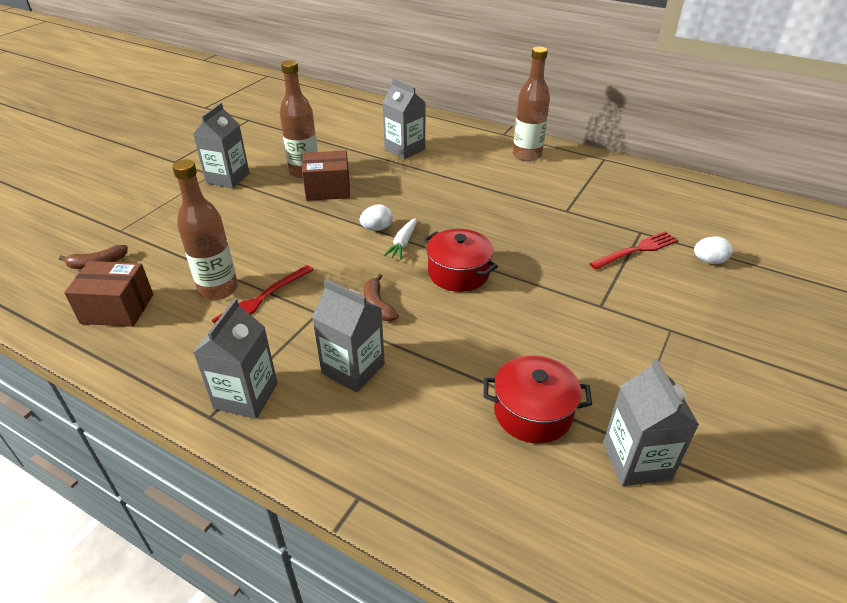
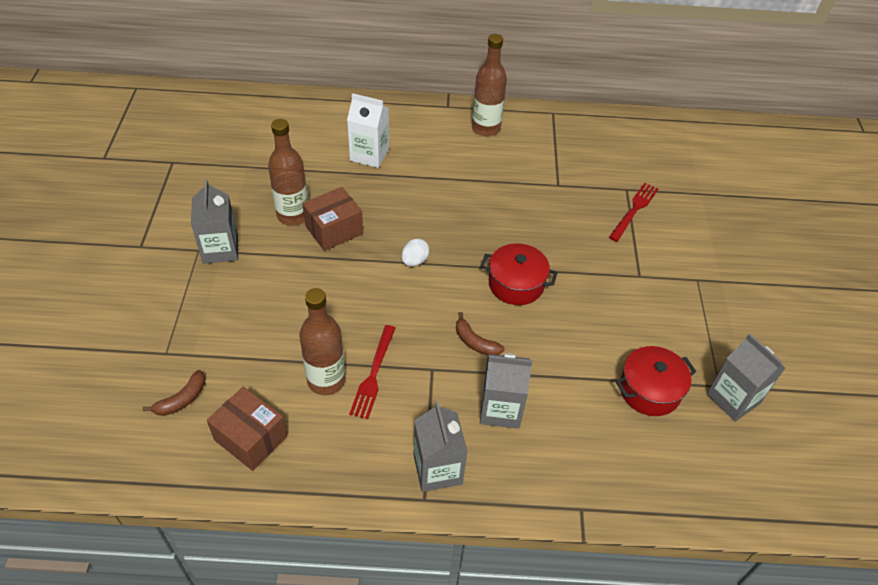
camera: 30 degrees left, 10 degrees up
(117, 309) = (251, 438): brown box -> brown box turned 60 degrees clockwise
(403, 243) = (449, 270): white carrot -> none
(404, 149) = (369, 155): grey carton -> white carton
(709, 261) = (689, 203): white egg -> none

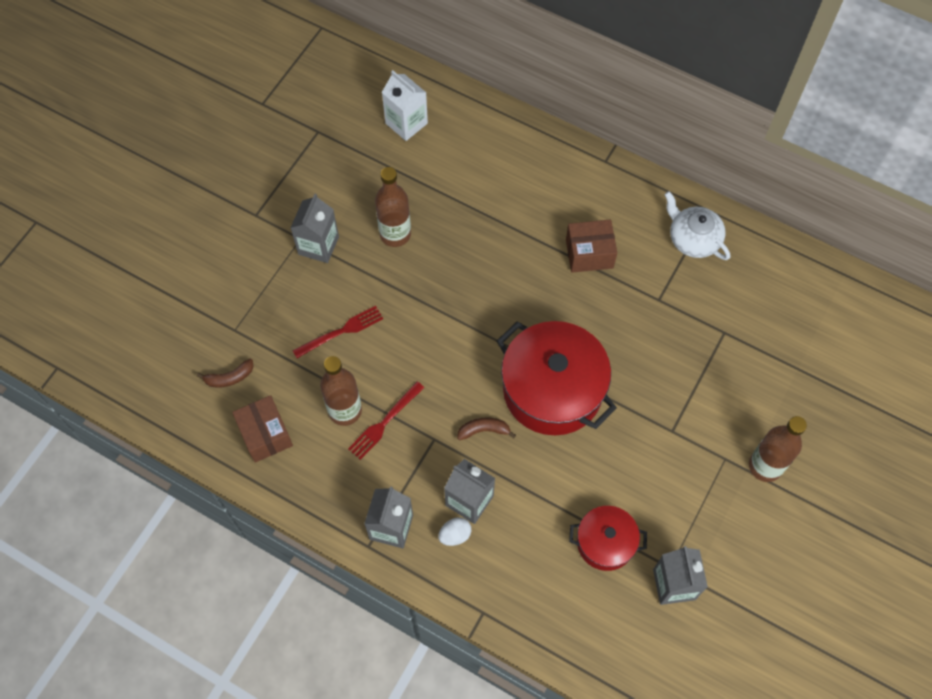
camera: 30 degrees right, 15 degrees up
(334, 230) = (423, 265): brown box -> brown box (589, 254)
(369, 155) = (497, 192): white carton -> white carton (406, 123)
(414, 261) = (476, 327): white egg -> white egg (455, 535)
(475, 342) = (484, 430): brown banana -> brown banana turned 105 degrees clockwise
(486, 128) = (627, 203): brown bottle -> brown bottle (765, 466)
(516, 284) = (552, 390): red pot -> red pot, size x1.83
(555, 135) = (693, 239): none -> white teapot
(634, 210) = (716, 359): red fork -> red fork (341, 331)

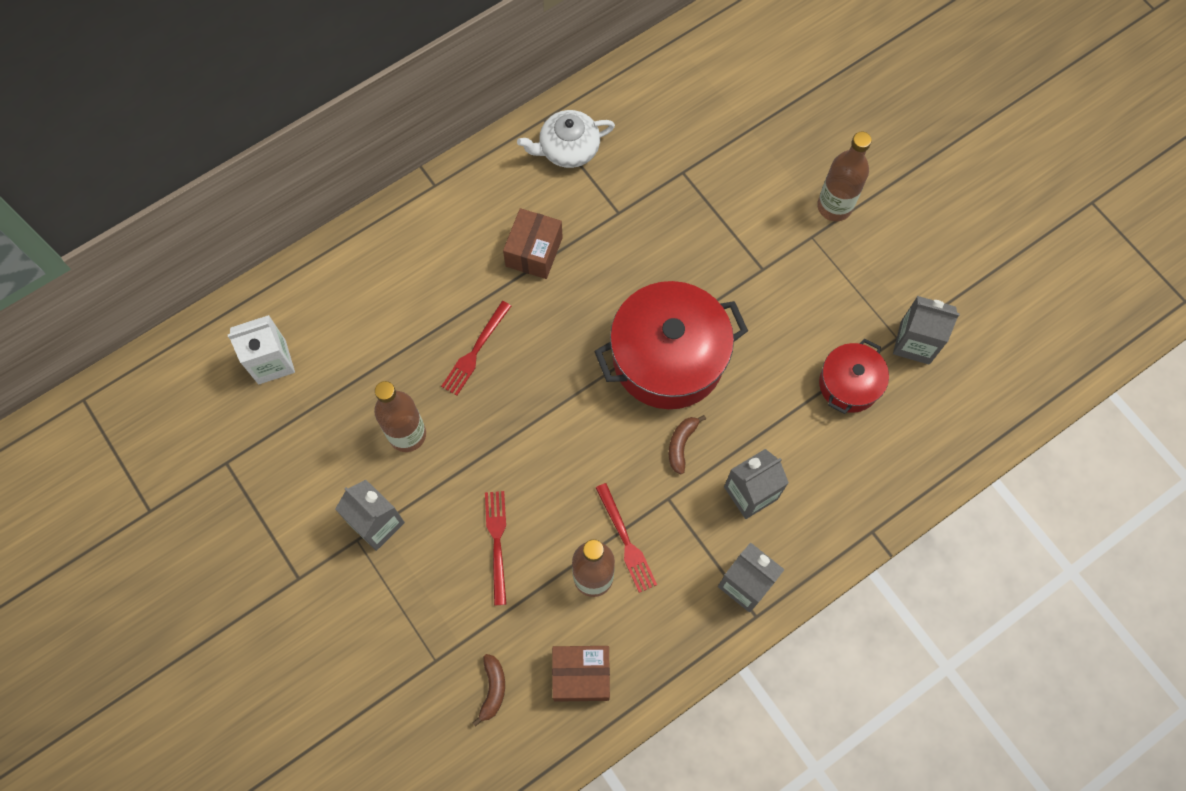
camera: 65 degrees left, 5 degrees up
(455, 535) = (781, 523): white egg -> none
(484, 250) = (475, 351): none -> red fork

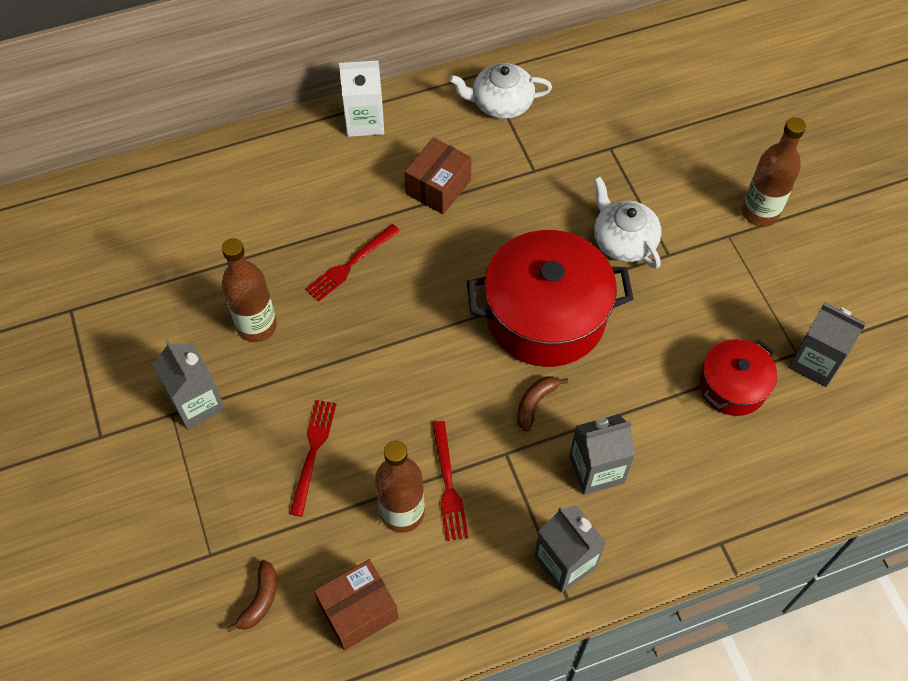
camera: 15 degrees right, 10 degrees down
(272, 362) = (148, 228): white carton -> white carton (365, 121)
(581, 675) = (358, 611): brown box -> brown box turned 45 degrees counterclockwise
(718, 265) = (623, 240): none -> white teapot

